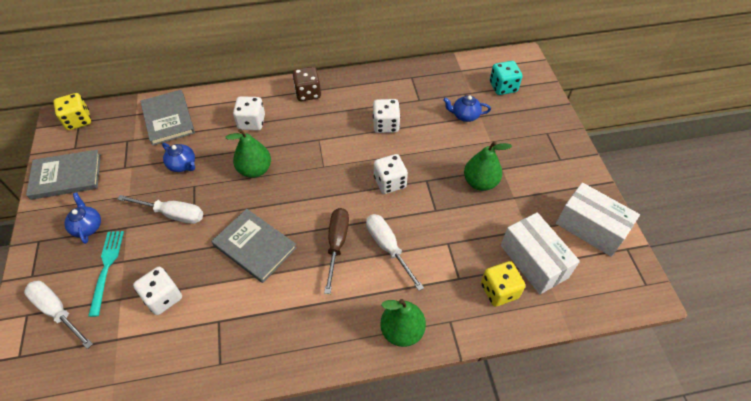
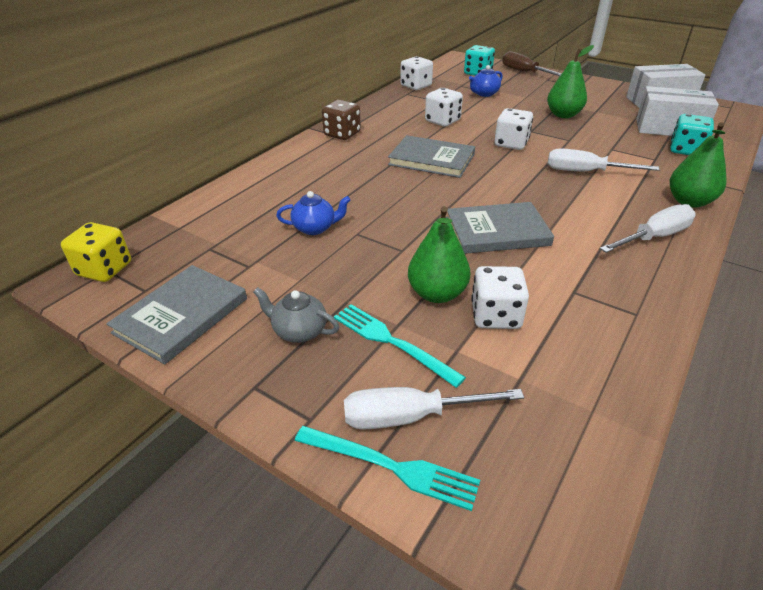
camera: 45 degrees left, 15 degrees down
(21, 325) = (391, 467): none -> turquoise fork
(87, 227) = (299, 331): blue teapot -> grey teapot
(168, 119) = (230, 211): grey book -> grey book (431, 159)
(173, 214) = (378, 261): white screwdriver -> white screwdriver (654, 237)
(251, 122) = (327, 171): white dice -> white dice (416, 86)
(255, 170) = (393, 193): green pear -> green pear (437, 294)
(337, 244) = (551, 191): brown screwdriver -> brown screwdriver (524, 72)
(499, 291) = (685, 150): yellow dice -> turquoise dice

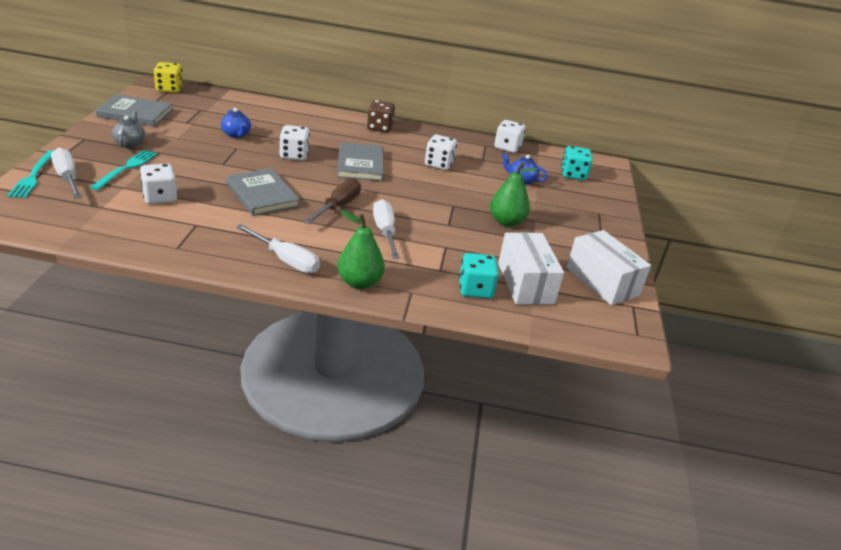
camera: 60 degrees right, 5 degrees down
(437, 294) = (177, 178): green pear -> none
(511, 144) = (416, 196): white dice -> white dice (294, 155)
(524, 72) = (605, 199): brown screwdriver -> brown screwdriver (338, 206)

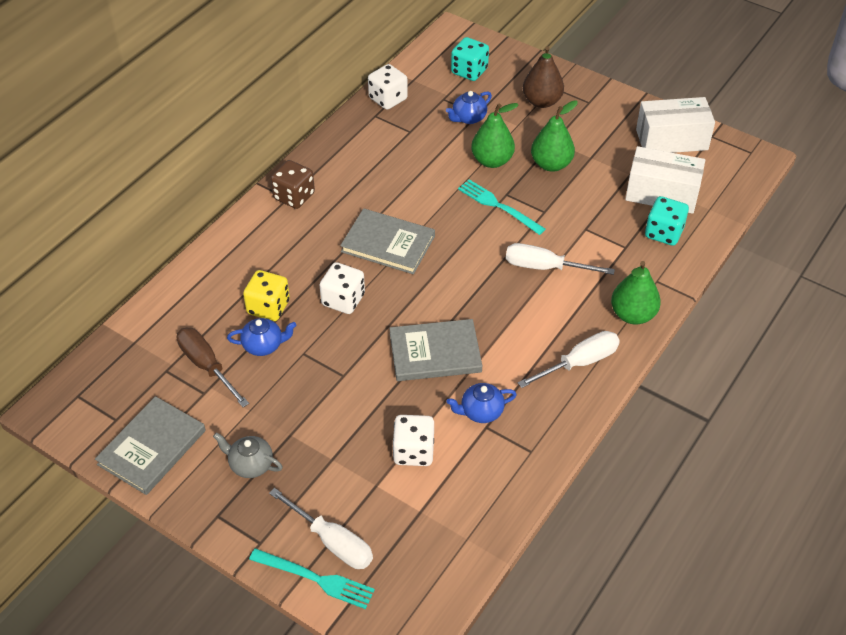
camera: 60 degrees left, 15 degrees up
(67, 178) = (332, 542): white screwdriver -> white screwdriver turned 135 degrees counterclockwise
(126, 168) = (325, 476): turquoise fork -> turquoise fork (498, 206)
(169, 89) = (75, 395): yellow dice -> yellow dice (268, 307)
(210, 220) = (481, 412): none -> blue teapot
(338, 206) = (481, 291): brown screwdriver -> brown screwdriver (206, 366)
(439, 164) = (410, 173): white dice -> none
(484, 195) = (492, 161): none -> green pear
(575, 209) = (541, 101): none -> brown pear

